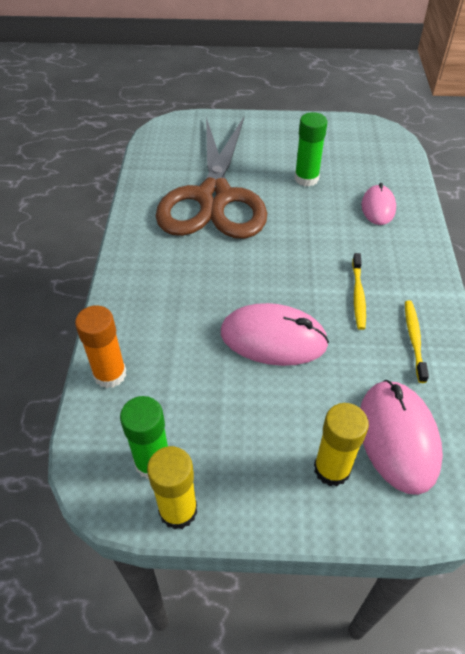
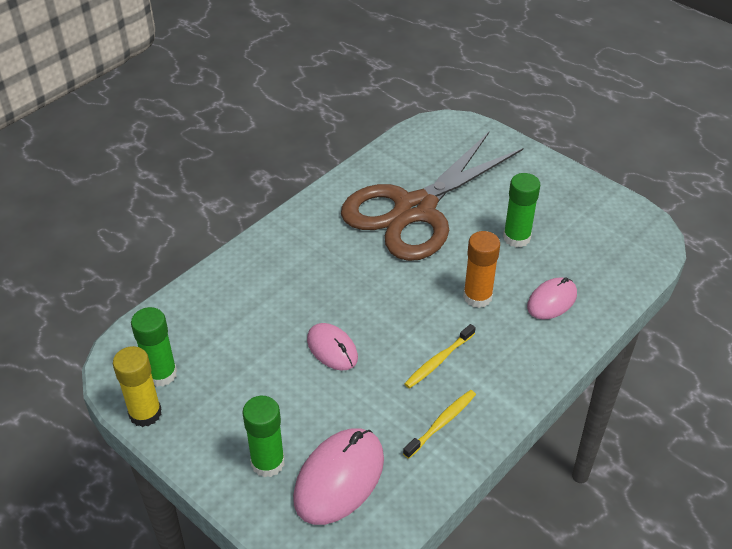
camera: 40 degrees right, 5 degrees down
(110, 374) = (194, 299): orange glue stick -> orange glue stick (477, 297)
(273, 338) = (332, 349): pink mouse -> pink mouse, size x0.61
(332, 469) = (267, 462): yellow glue stick -> green glue stick

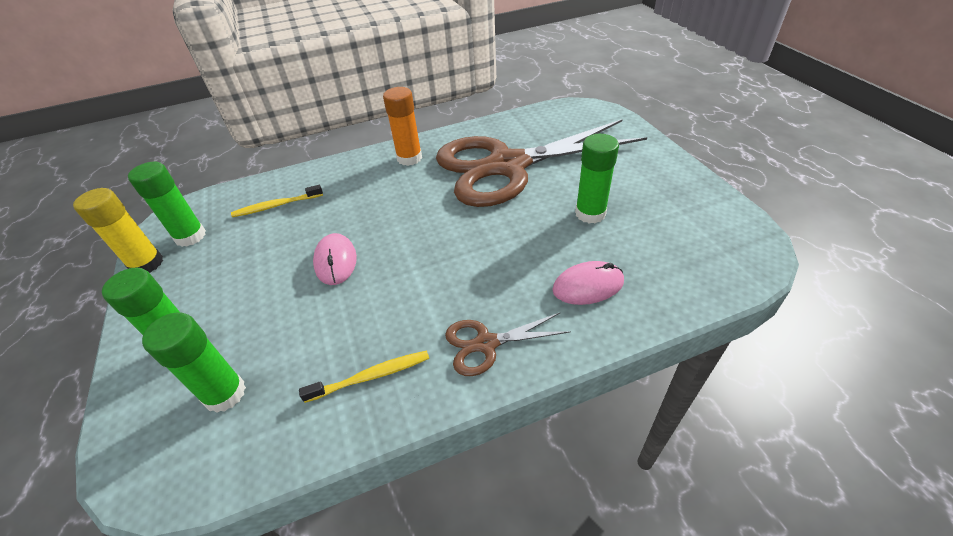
camera: 30 degrees right, 0 degrees up
(339, 478) = (225, 394): pink mouse -> green glue stick
(439, 360) = (422, 307): yellow toothbrush -> yellow toothbrush (277, 205)
(477, 297) = (509, 257): orange glue stick -> orange glue stick (409, 158)
(508, 370) = (486, 344): none -> brown scissors

